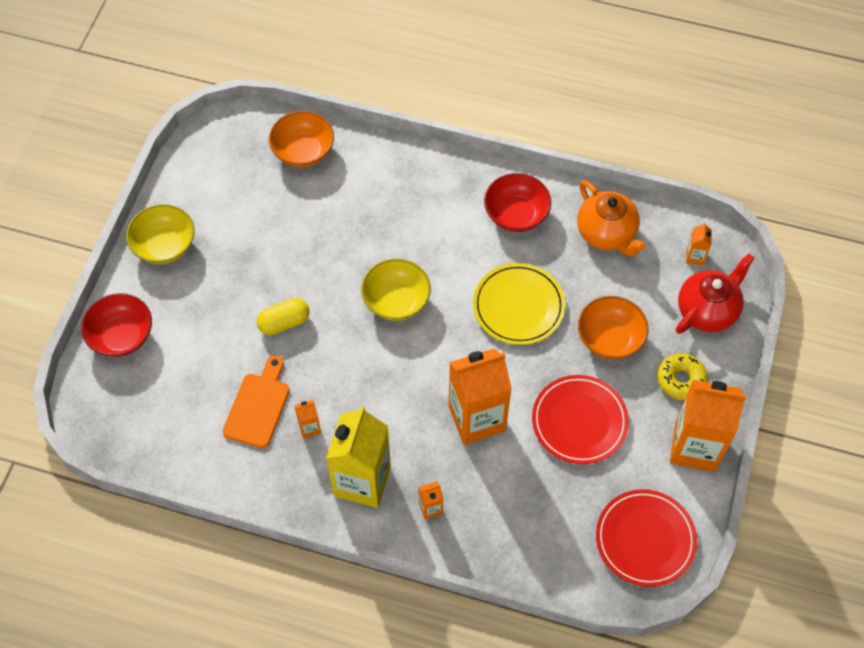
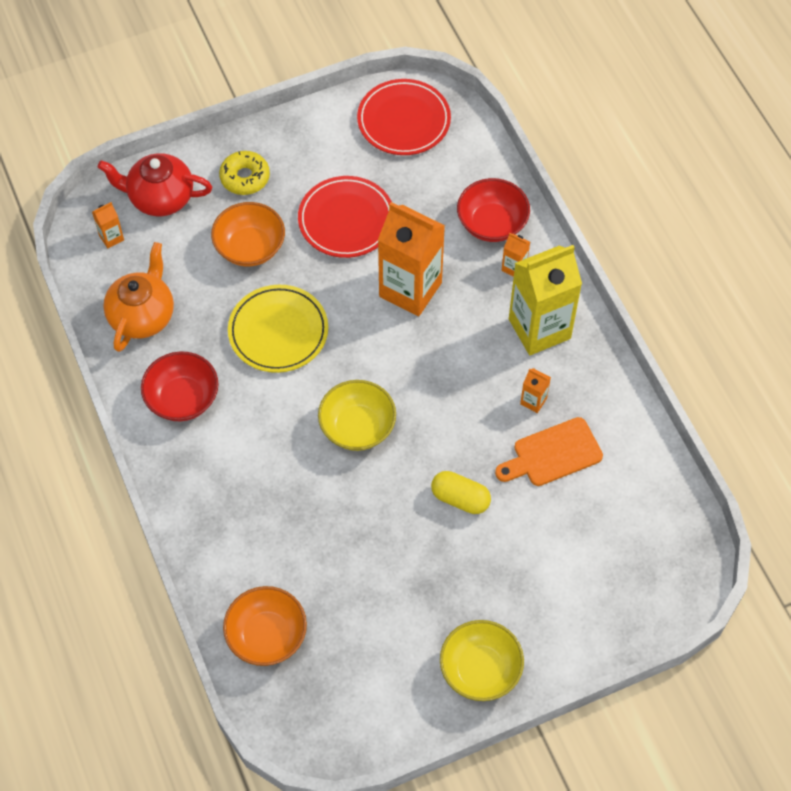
camera: 130 degrees left, 0 degrees up
(122, 336) = (599, 622): red bowl -> red bowl (492, 223)
(695, 447) = (297, 135): orange carton -> none

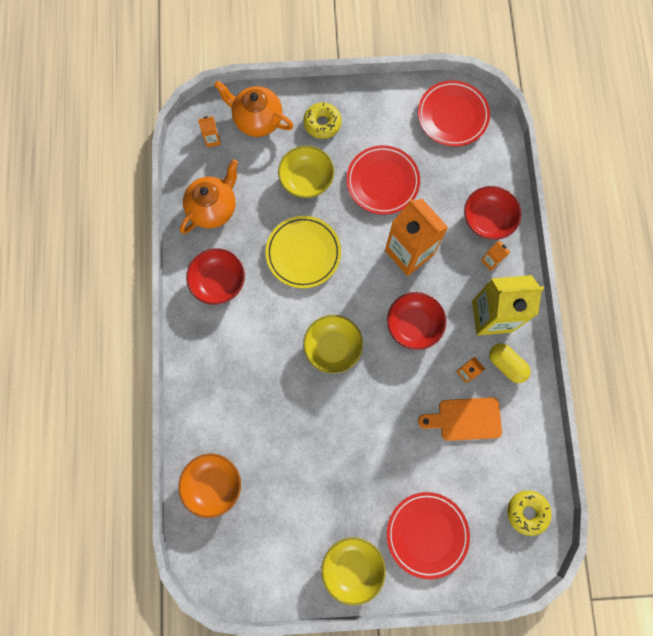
camera: 20 degrees right, 15 degrees up
(160, 198) = (257, 120): red teapot -> orange teapot
(250, 247) = (306, 180): orange bowl -> yellow bowl
(448, 369) = (413, 325): none -> red bowl
(460, 498) = (386, 429): yellow capsule -> yellow capsule (506, 364)
(557, 600) = (427, 534): none -> red plate
(668, 533) = (527, 512): none -> yellow donut

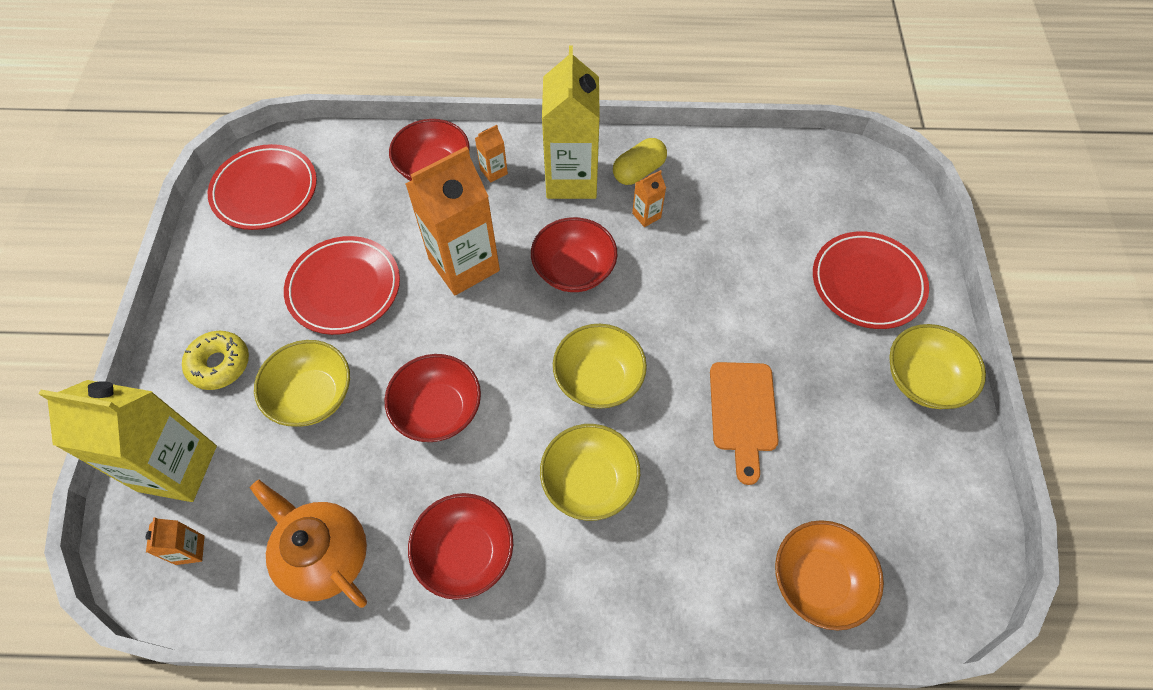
camera: 85 degrees left, 15 degrees down
(257, 120) = (177, 468): orange teapot -> yellow carton
(264, 347) = (589, 482): none -> yellow bowl
(303, 253) = (438, 410): yellow plate -> red bowl
(465, 419) = (710, 223): orange cutting board -> orange cutting board (743, 412)
(527, 512) = (828, 172): yellow donut -> none

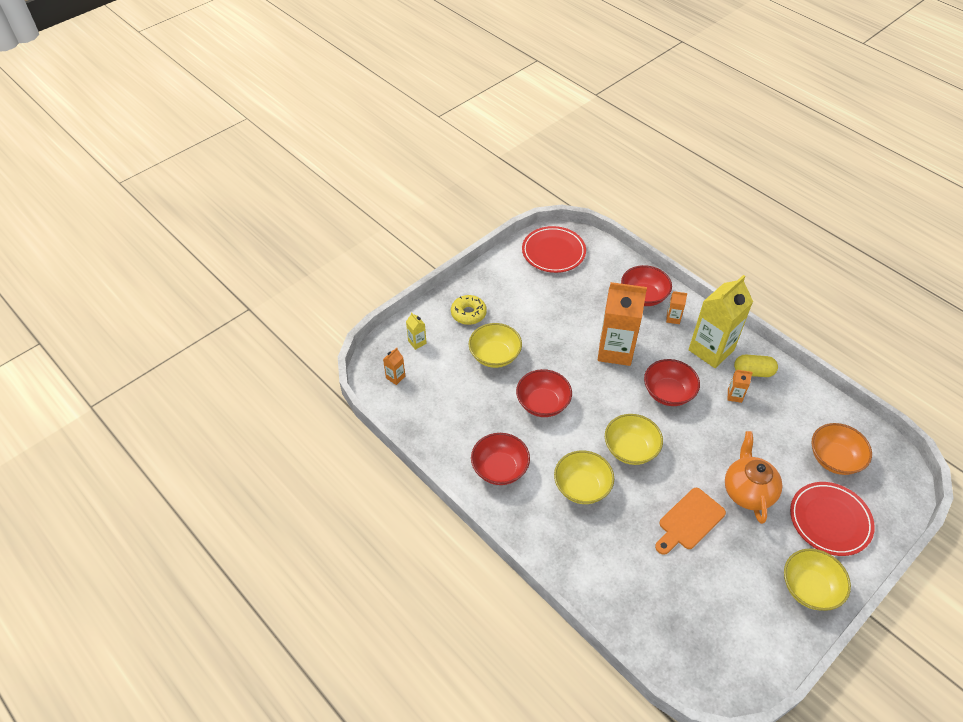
camera: 45 degrees right, 10 degrees down
(177, 468) = (417, 342): yellow carton -> yellow carton, size x0.41
(324, 555) = (443, 421): orange teapot -> orange teapot (747, 491)
(344, 288) = (549, 320): red plate -> none
(817, 581) = (649, 618): orange bowl -> orange bowl (834, 459)

